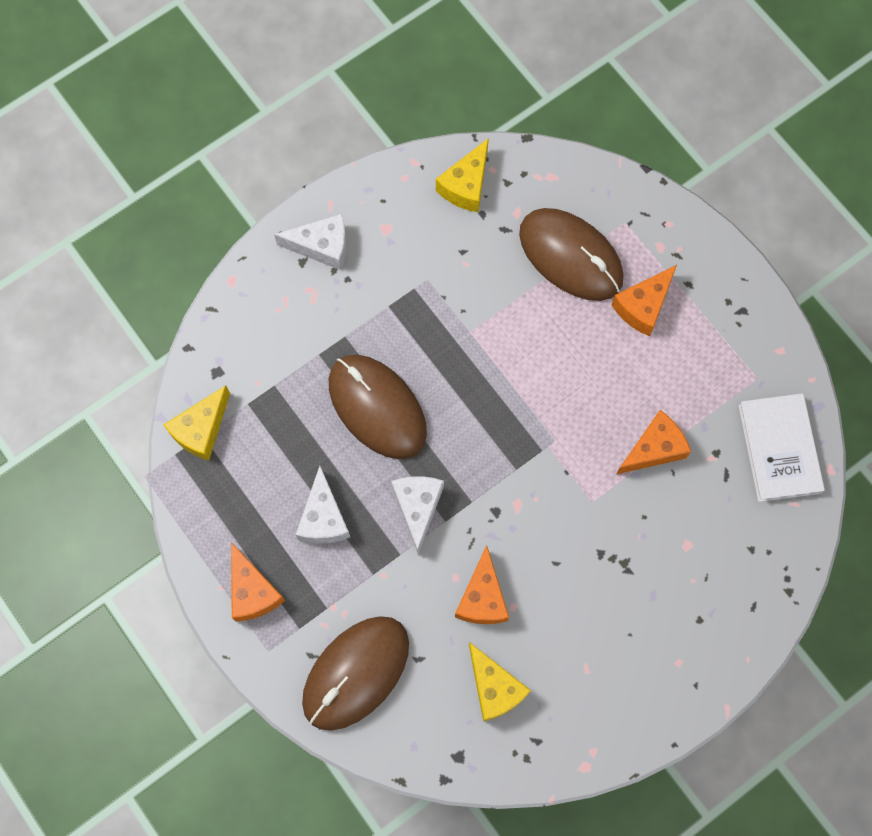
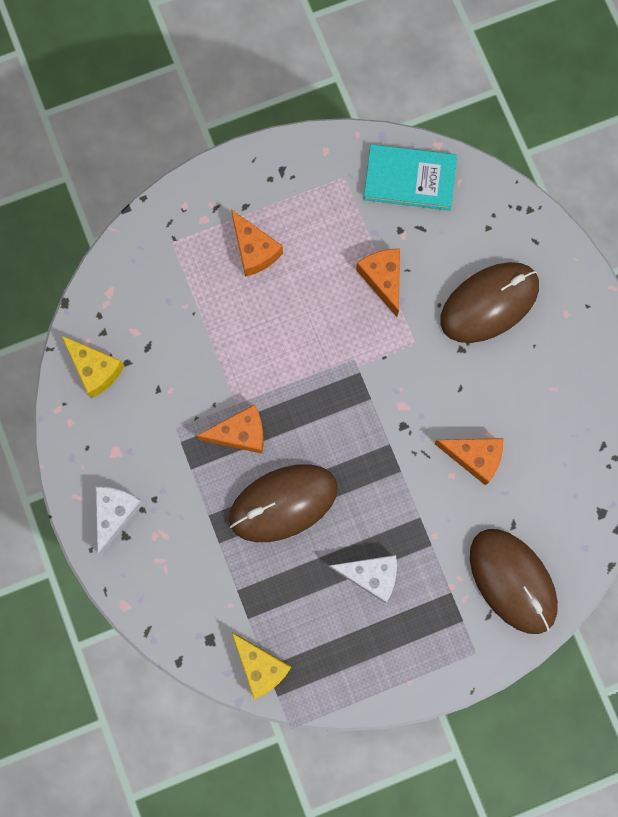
camera: 75 degrees left, 5 degrees up
(252, 591) = (420, 654): orange cheese -> orange cheese (240, 433)
(417, 507) = (383, 491): white cheese -> none
(494, 687) = (552, 468): yellow cheese -> none
(571, 256) = (190, 297): brown mouse -> brown mouse (489, 303)
(779, 448) = (409, 179): white book -> turquoise book

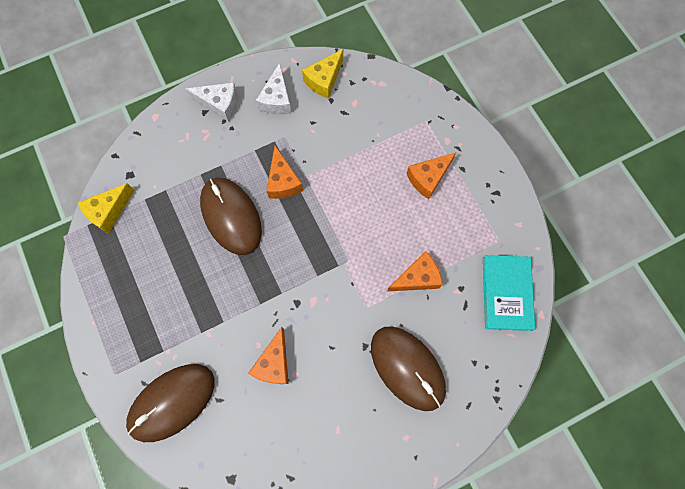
camera: 85 degrees right, 5 degrees down
(370, 575) = (176, 286): white cheese -> white cheese (277, 99)

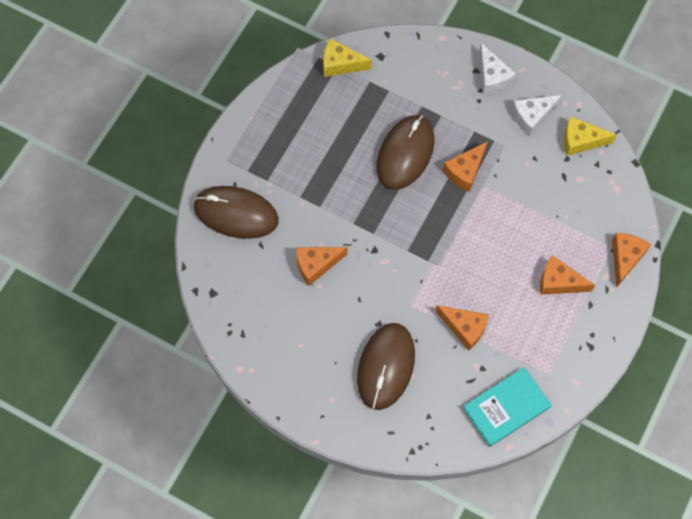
camera: 55 degrees right, 5 degrees down
(442, 117) = (625, 258): none -> orange cheese

